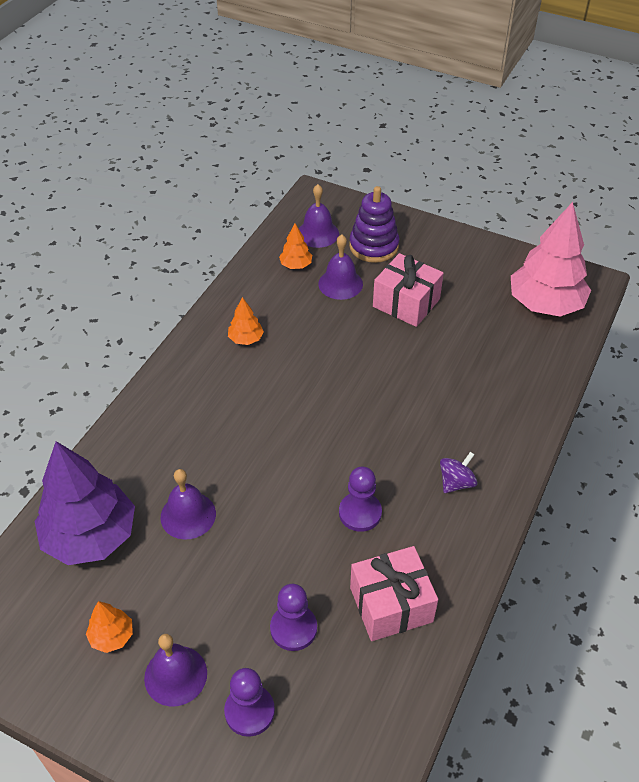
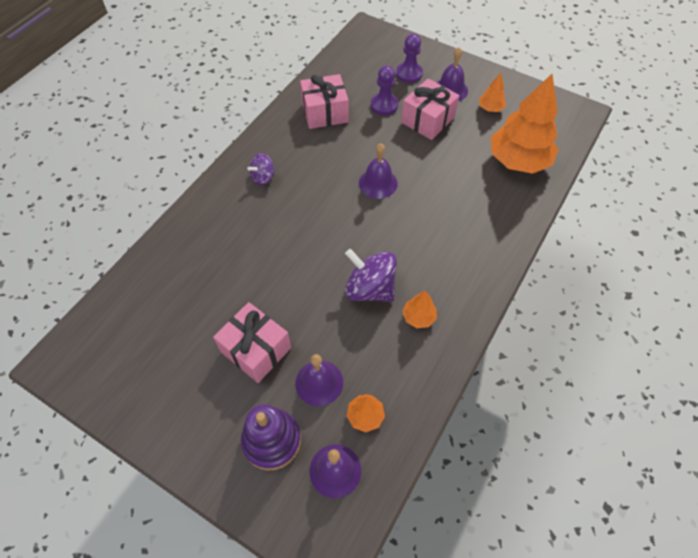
camera: 175 degrees left, 10 degrees up
(91, 536) = (518, 161): purple tree -> orange tree
(188, 515) = (454, 169): purple bell -> purple bell (378, 183)
(221, 602) = (427, 120): none -> pink gift
(298, 361) = (370, 288): none -> purple spinning top
(360, 513) = (335, 163): purple pawn -> none
(545, 304) = (118, 336): pink tree -> none

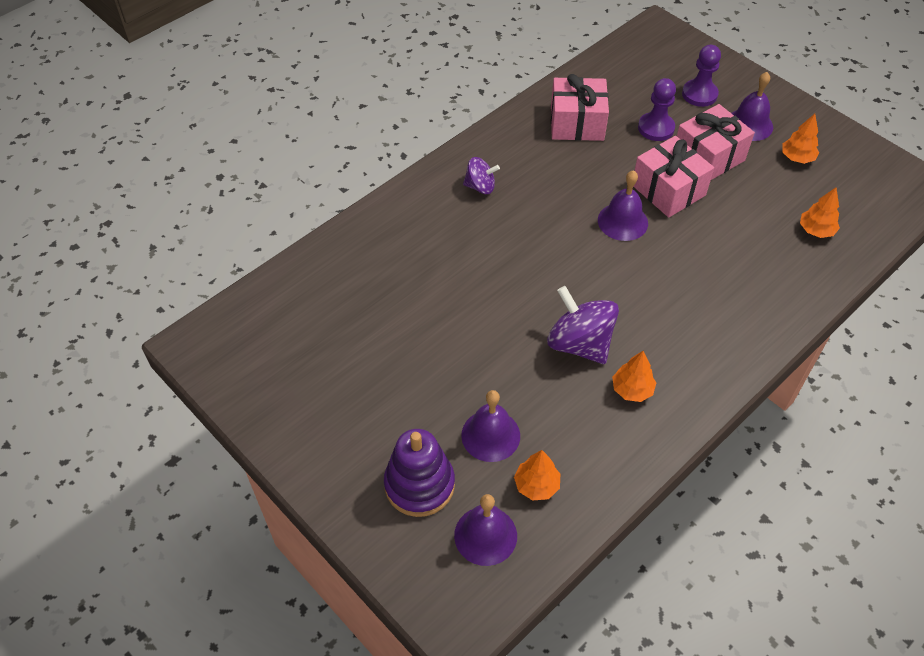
camera: 15 degrees right, 5 degrees down
(256, 350) = (425, 382): pink gift -> pink gift (668, 190)
(263, 177) = (480, 186): purple spinning top -> purple spinning top turned 150 degrees counterclockwise
(518, 161) = (816, 230): orange tree -> orange tree, size x0.44

